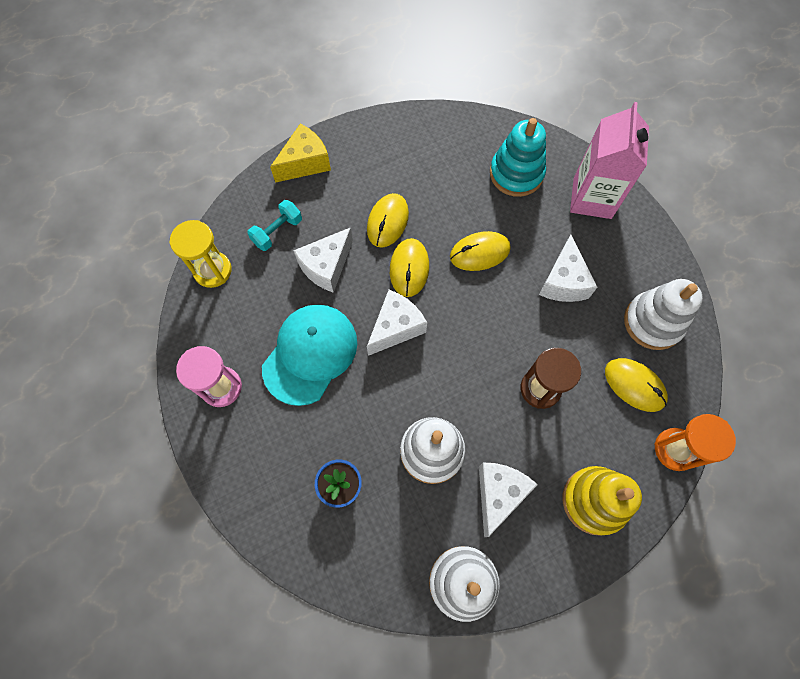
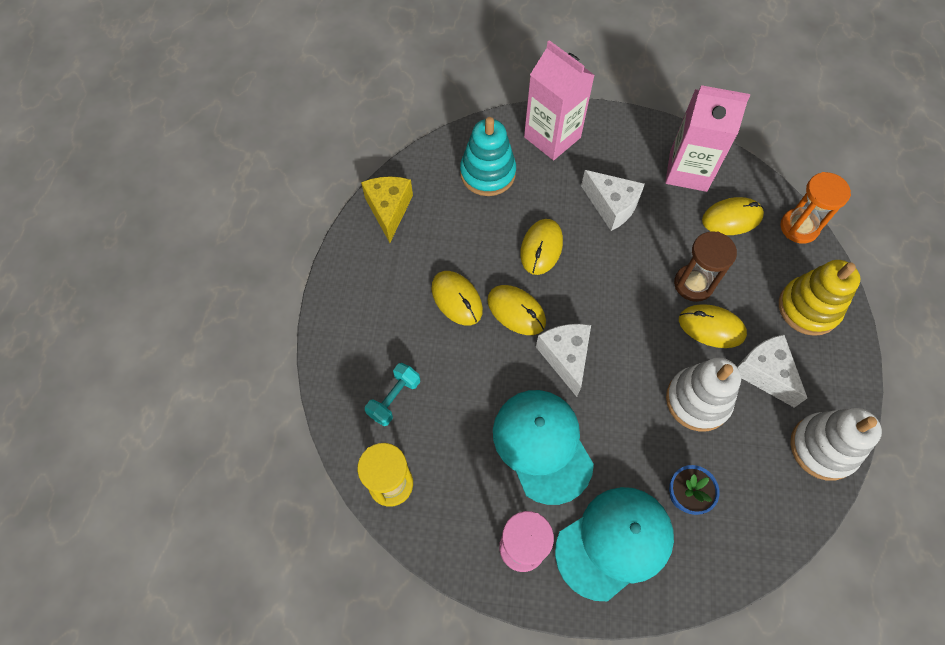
camera: 55 degrees left, 5 degrees down
(267, 452) = (614, 542): none -> turquoise cap
(277, 232) = (394, 398): turquoise dumbbell -> turquoise dumbbell turned 45 degrees clockwise
(305, 163) = (339, 330): yellow cheese -> yellow cheese (389, 210)
(326, 266) = (464, 377): white cheese -> none
(509, 426) = (711, 327): none -> yellow mouse
(653, 322) = (688, 171): white stacking toy -> pink carton

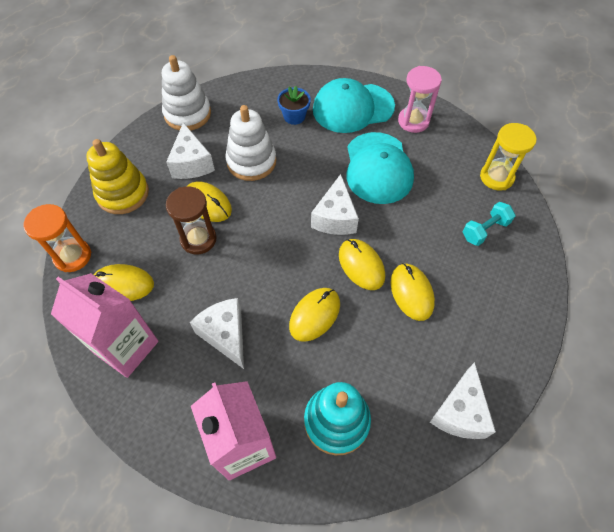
camera: 160 degrees left, 5 degrees down
(389, 210) = (460, 412): yellow cheese -> white cheese

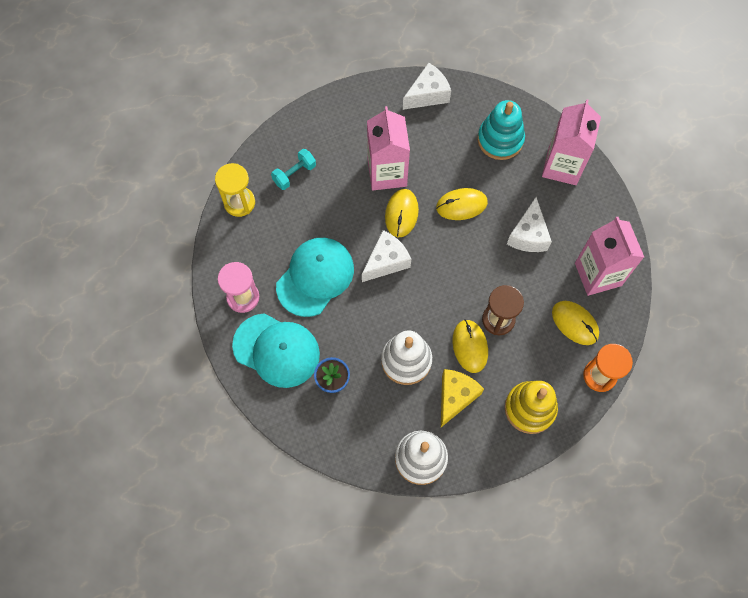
camera: 140 degrees left, 10 degrees up
(192, 163) = (455, 397): white cheese -> yellow cheese
(411, 292) = (387, 173): yellow mouse -> pink carton
(485, 230) = (294, 174): turquoise dumbbell -> turquoise dumbbell turned 45 degrees counterclockwise

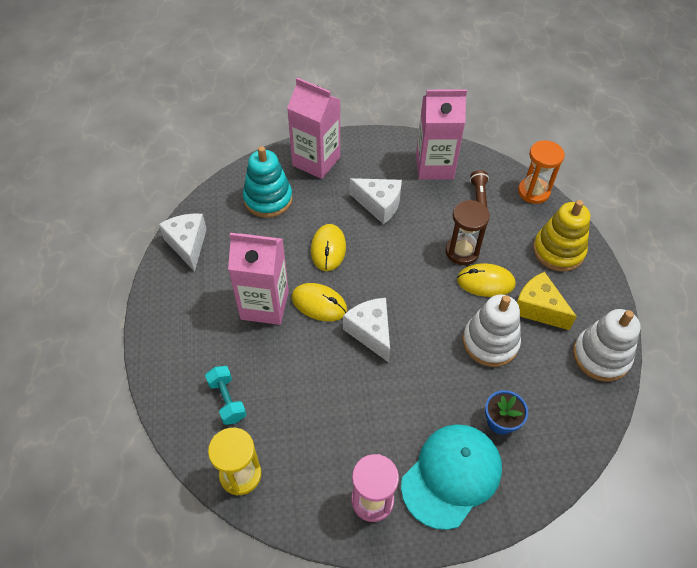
camera: 75 degrees left, 15 degrees down
(315, 277) = (369, 409): turquoise cap -> none
(575, 323) = (479, 195): yellow mouse -> brown flashlight

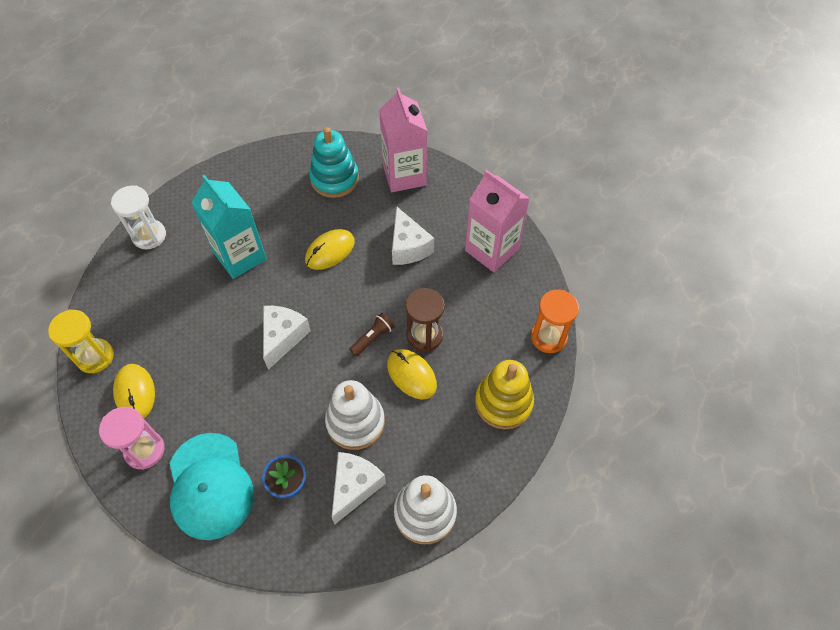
camera: 45 degrees right, 5 degrees up
(167, 350) = (149, 236): none -> white hourglass
(187, 245) = (244, 171): white cheese -> white cheese (354, 487)
(227, 400) = (143, 301): turquoise dumbbell -> none
(264, 305) = (240, 256): pink carton -> turquoise carton
(319, 304) = (275, 286): yellow mouse -> yellow mouse (135, 393)
(451, 475) = (210, 486): turquoise cap -> turquoise cap turned 75 degrees clockwise
(479, 195) = (497, 302): brown flashlight -> brown flashlight (373, 338)
(538, 308) = (425, 431): yellow cheese -> none

